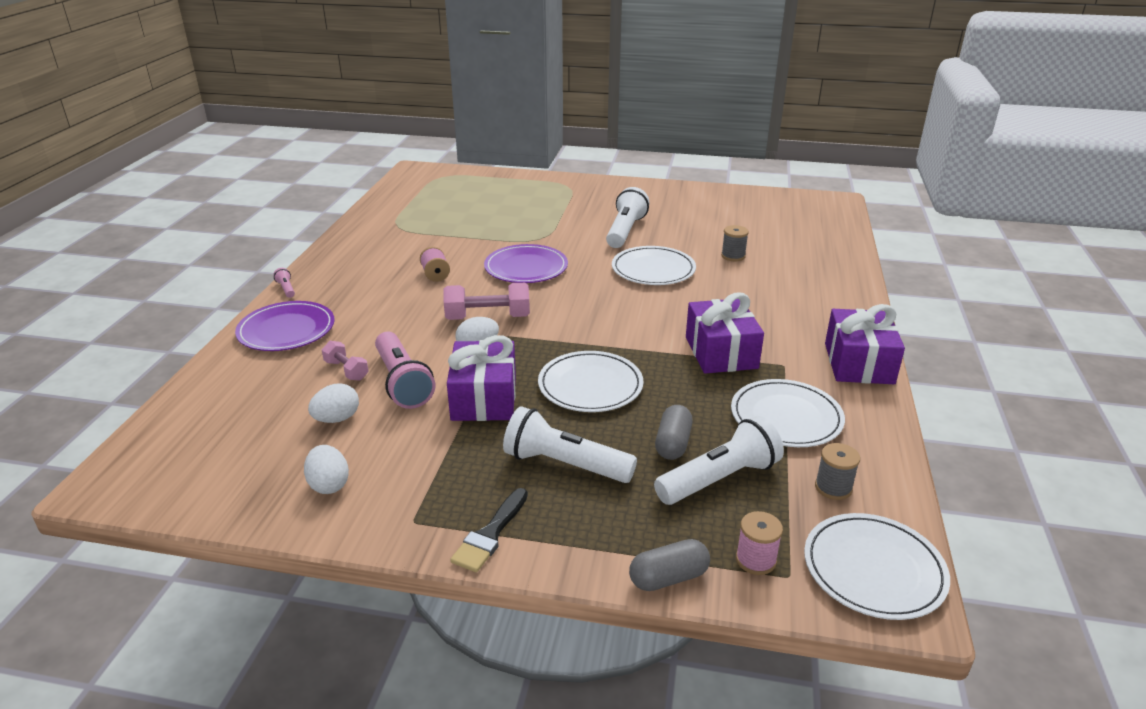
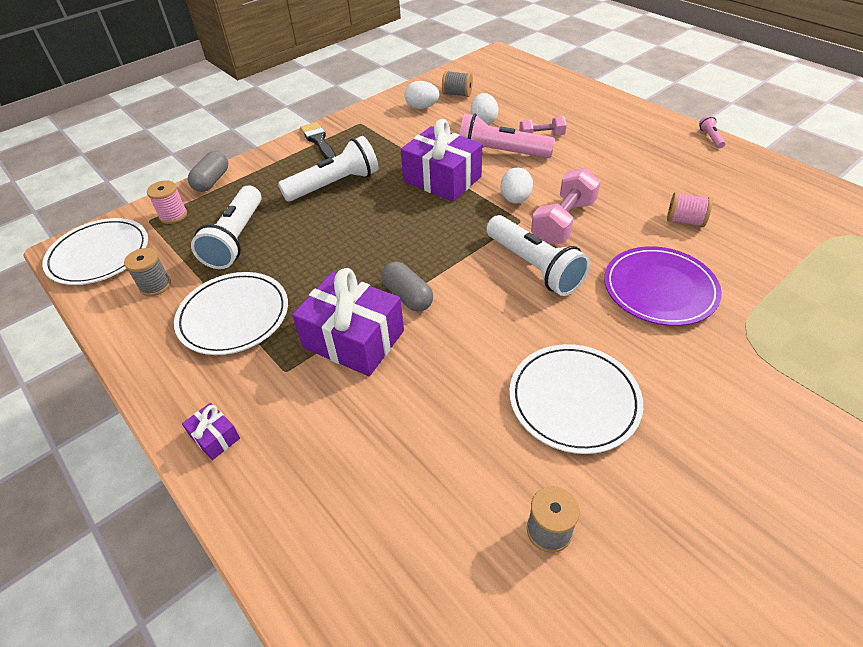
camera: 130 degrees right, 15 degrees up
(269, 470) = (457, 94): none -> grey spool
(286, 289) = (710, 138): pink flashlight -> pink flashlight turned 105 degrees counterclockwise
(286, 330) = (629, 125): purple plate -> none
(590, 385) = (400, 233): white plate -> none
(625, 231) = (728, 448): white flashlight -> white flashlight (534, 266)
(672, 443) = (291, 238): grey capsule -> grey capsule (408, 296)
(858, 363) = (215, 437): purple gift -> purple gift, size x0.45

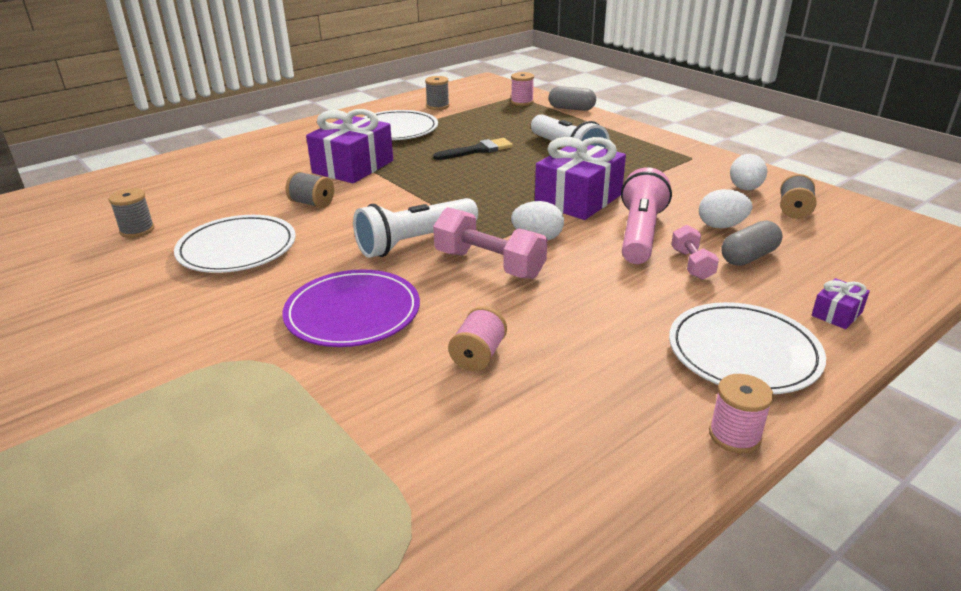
camera: 90 degrees right, 15 degrees down
(99, 254) = (477, 89): white plate -> white plate (743, 352)
(215, 437) = (289, 134): purple gift -> purple gift (836, 314)
(236, 239) = (487, 123): white flashlight -> none
(319, 141) = (648, 141): black brush -> black brush (477, 150)
(408, 296) = (394, 184): grey capsule -> grey capsule (749, 257)
(457, 358) = (312, 203): none -> grey spool
(710, 138) = (734, 435): pink flashlight -> pink spool

